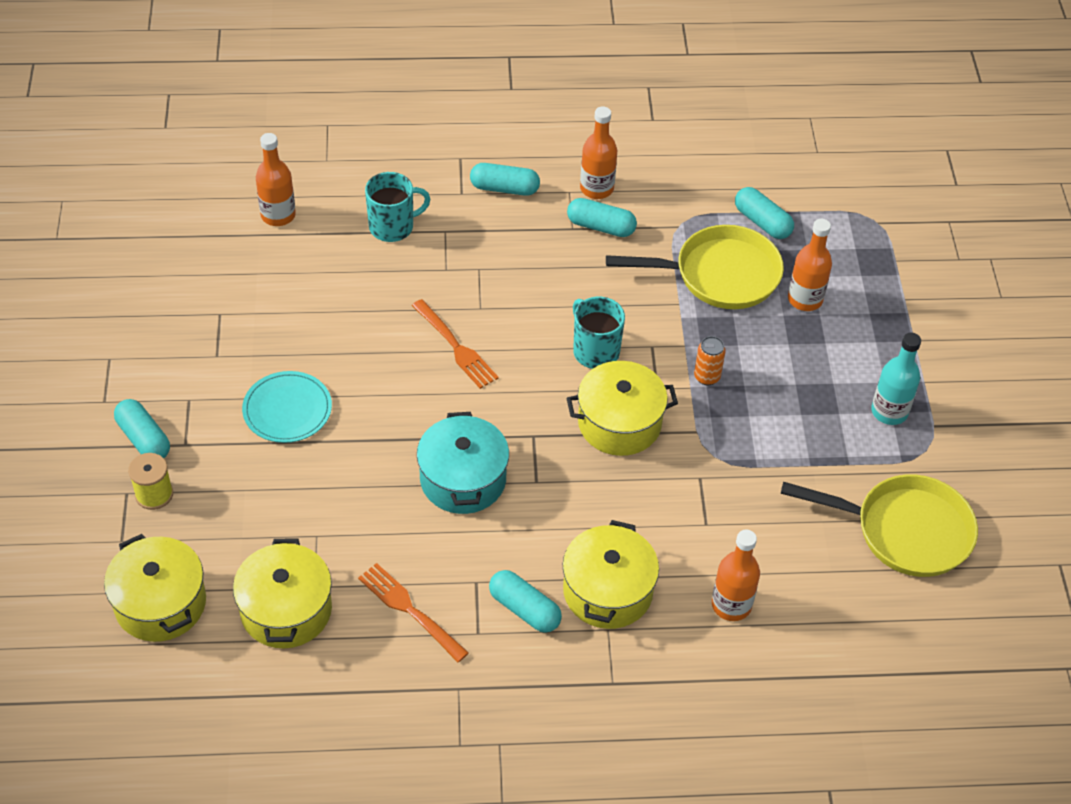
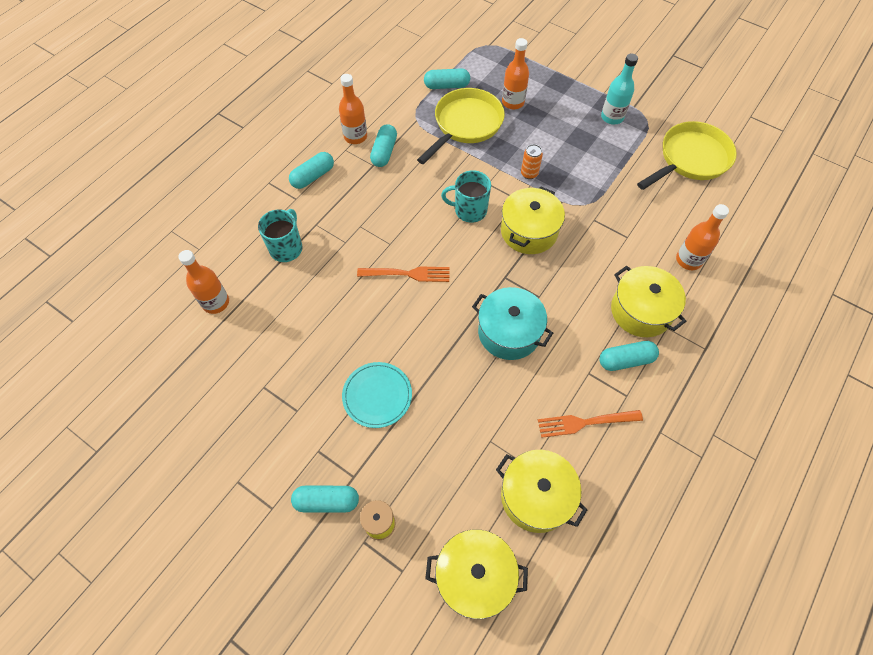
camera: 50 degrees left, 10 degrees up
(601, 227) = (384, 152): turquoise capsule -> turquoise capsule turned 45 degrees counterclockwise

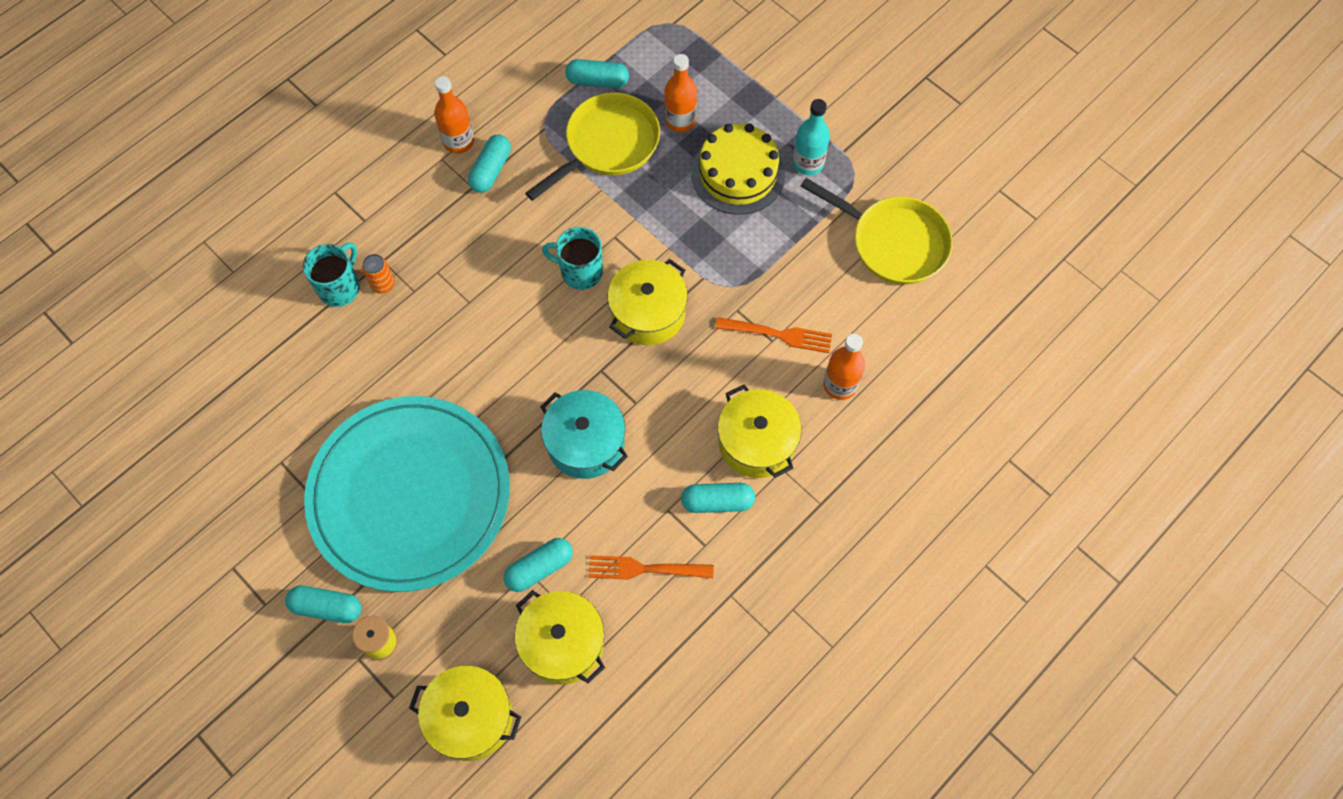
camera: 10 degrees right, 5 degrees up
(216, 302) = (242, 346): orange bottle -> none
(313, 176) = (392, 192): turquoise capsule -> turquoise capsule (539, 568)
(377, 395) = (410, 495): turquoise plate -> turquoise plate, size x2.43
(407, 274) = (481, 346): orange fork -> orange fork (778, 334)
(529, 173) = (671, 231): orange can -> orange can (383, 284)
(565, 130) = (738, 173): none -> yellow cake
(690, 159) = (893, 242): yellow pan -> yellow pan turned 60 degrees clockwise

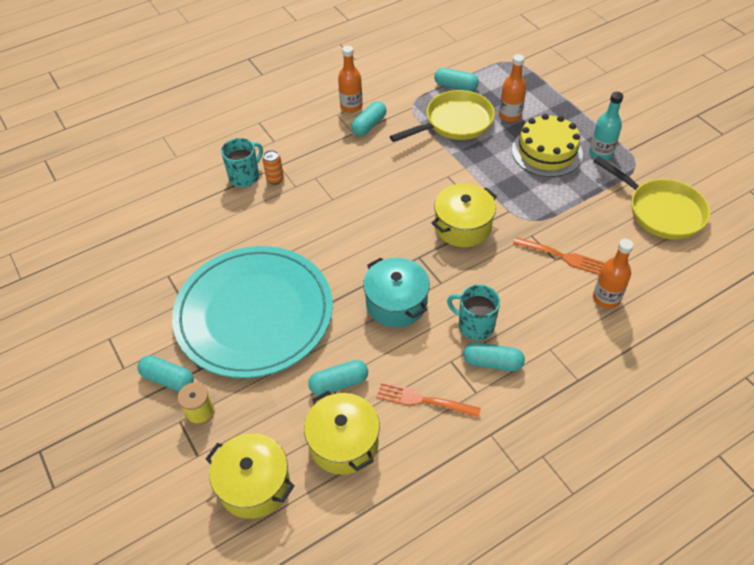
camera: 15 degrees right, 15 degrees down
(580, 271) = (418, 193): turquoise mug -> turquoise mug (474, 325)
(756, 442) = (532, 326): yellow pot -> none

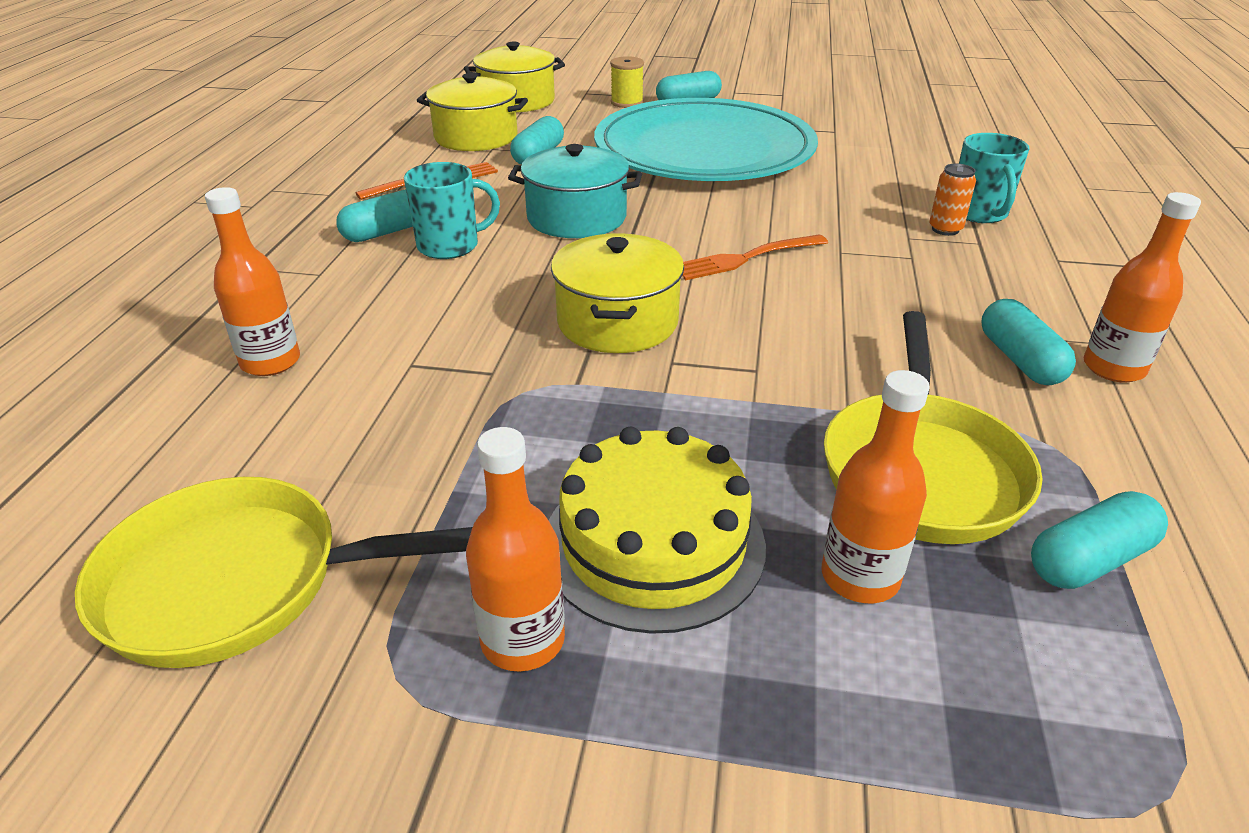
camera: 130 degrees right, 15 degrees down
(561, 256) = (404, 373): orange fork -> orange fork (745, 258)
(600, 153) = (523, 640): turquoise bottle -> orange bottle

